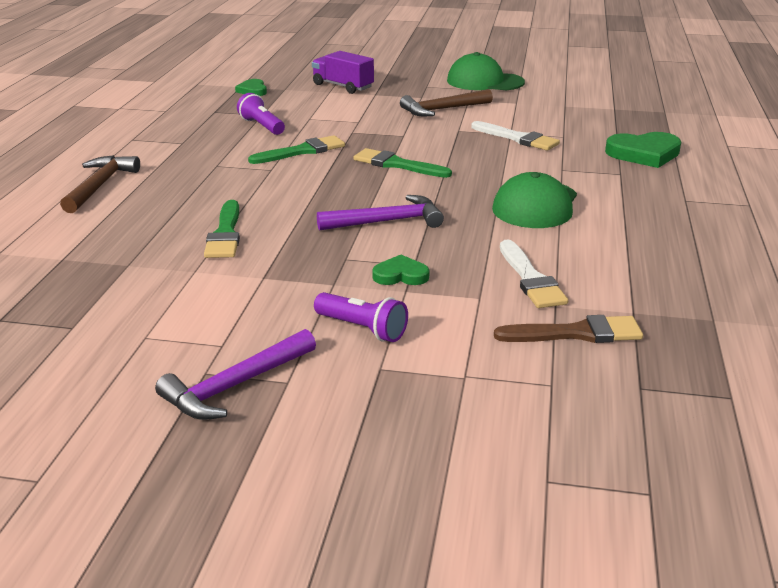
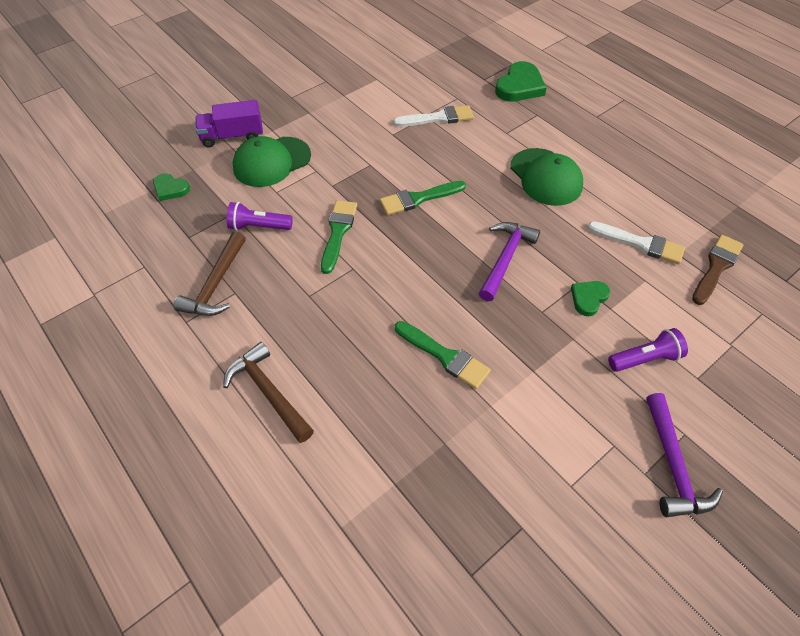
camera: 50 degrees left, 25 degrees up
(442, 109) = (346, 118): brown hammer -> brown hammer (216, 284)
(484, 81) = (320, 67): green cap -> green cap (271, 162)

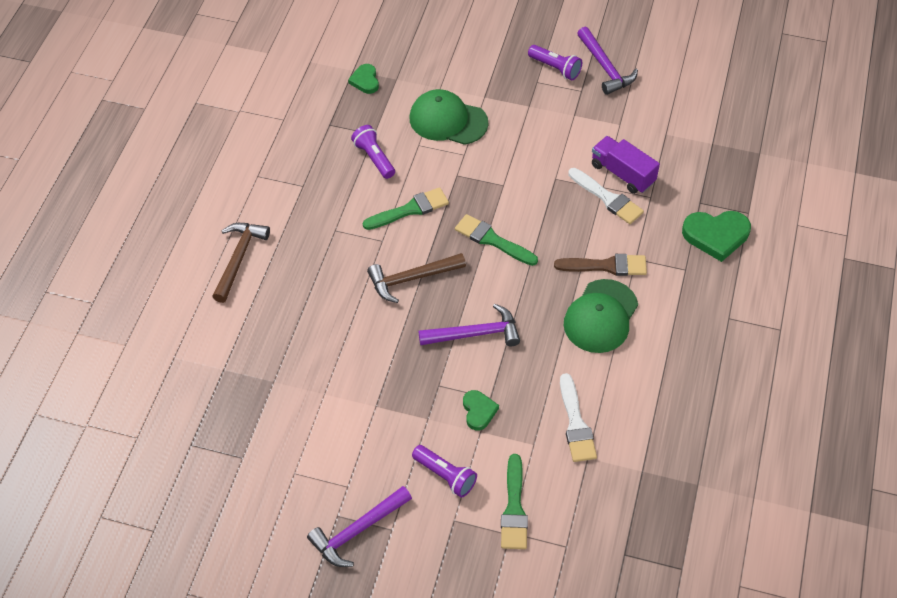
camera: 55 degrees right, 0 degrees up
(216, 284) = (301, 170): brown hammer -> brown hammer (412, 279)
(232, 136) = (454, 77): purple truck -> purple truck (622, 173)
(290, 82) = (555, 68): none -> purple flashlight
(318, 60) = (605, 67): none -> purple hammer
(445, 356) = (346, 343): green brush -> green brush (514, 508)
(588, 298) = (478, 411): green heart -> green heart turned 75 degrees clockwise
(716, 267) = (595, 493): brown brush -> brown brush (606, 266)

